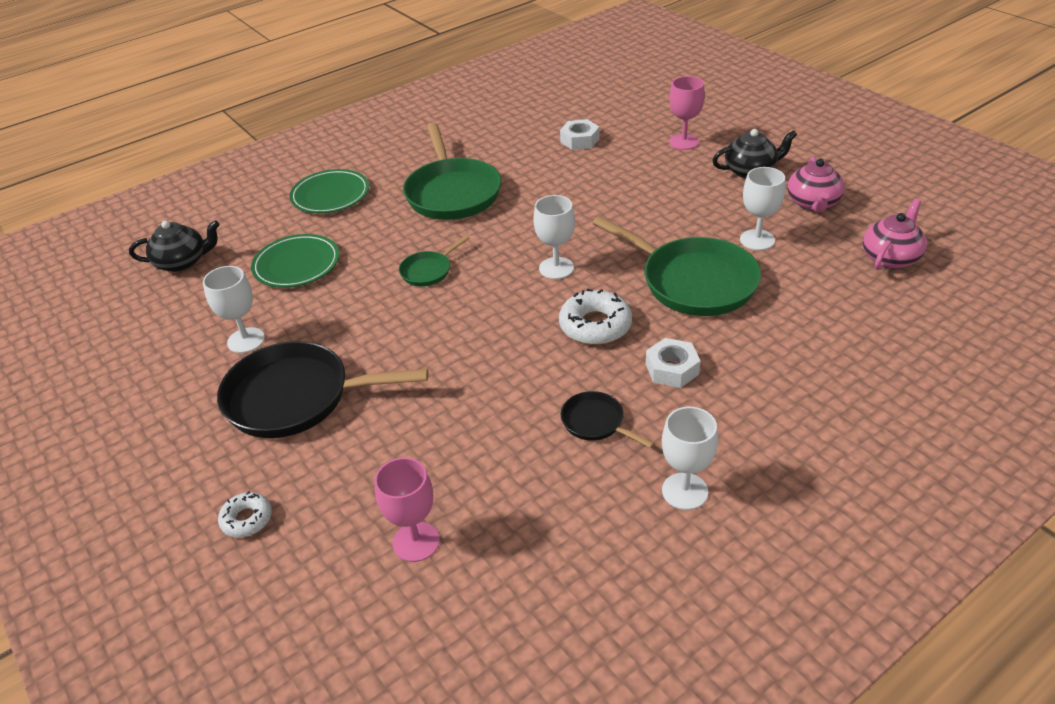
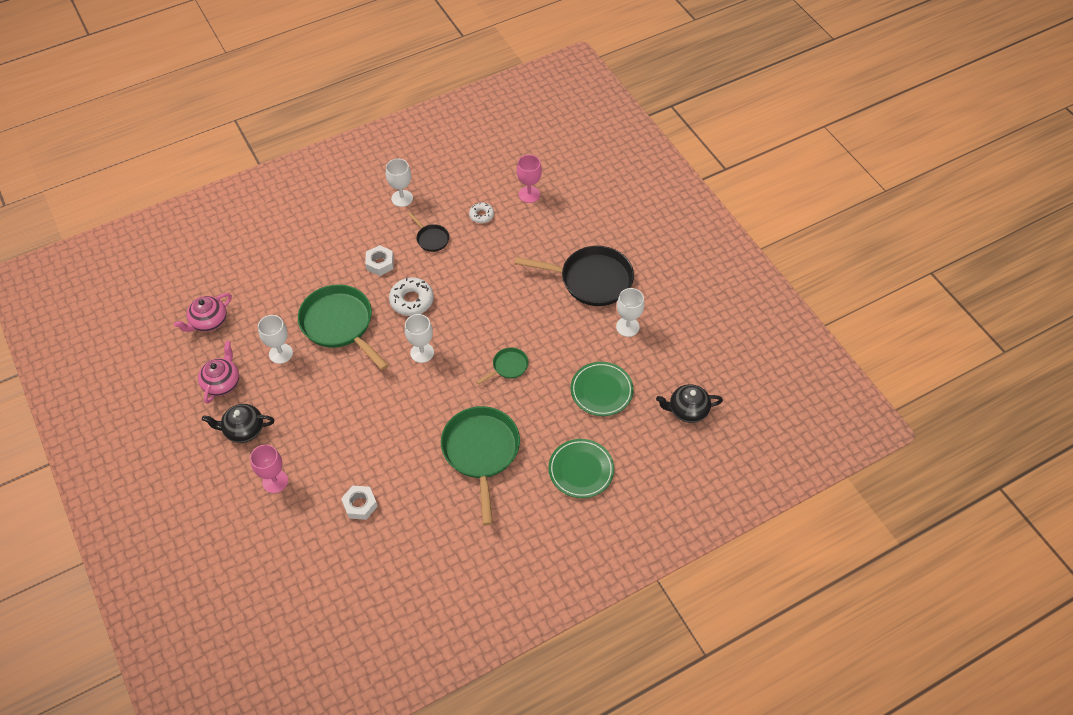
camera: 175 degrees left, 15 degrees up
(247, 519) = (609, 216): white donut -> white donut (481, 215)

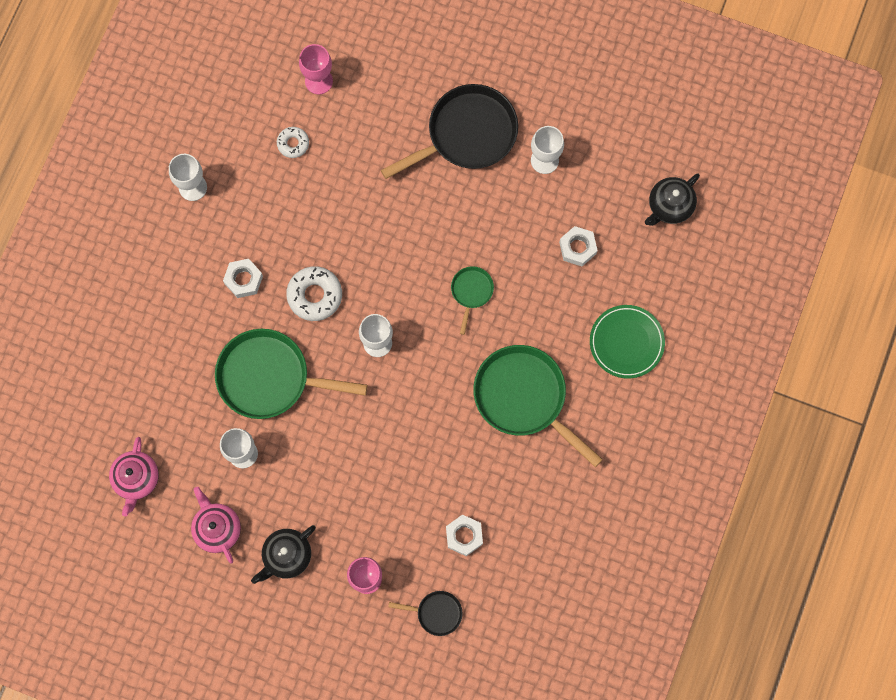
camera: 40 degrees left, 20 degrees up
(431, 238) = (268, 211): black pan -> black pan (436, 613)
(601, 390) = (577, 248): green plate -> white nut

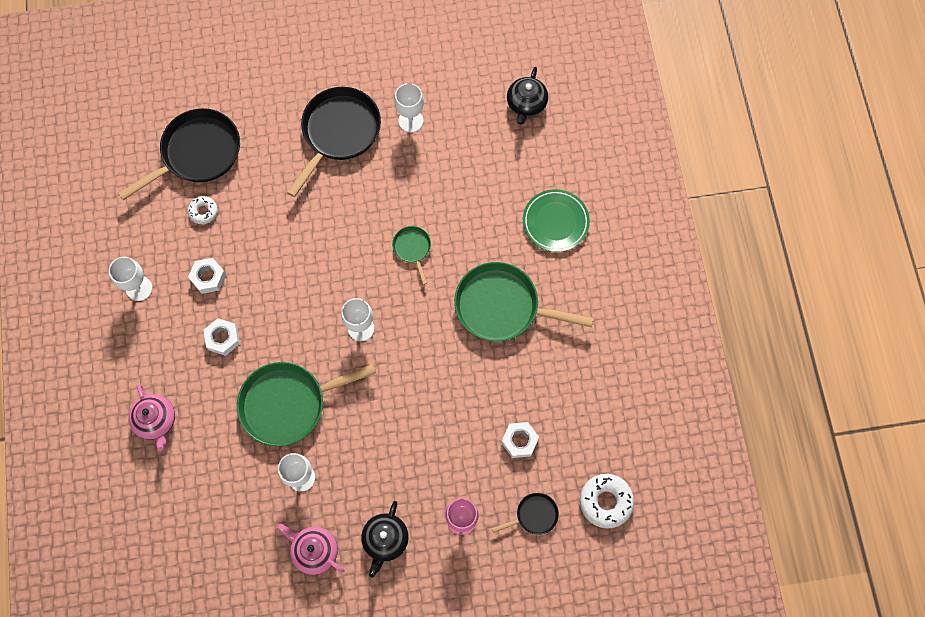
camera: 30 degrees left, 5 degrees down
(136, 479) = (223, 549): pink teapot -> pink teapot (156, 421)
(315, 295) = (288, 319): white donut -> white donut (605, 502)
(318, 81) = (197, 153): pink goblet -> black pan
(577, 248) = (475, 172): white nut -> white nut (208, 277)

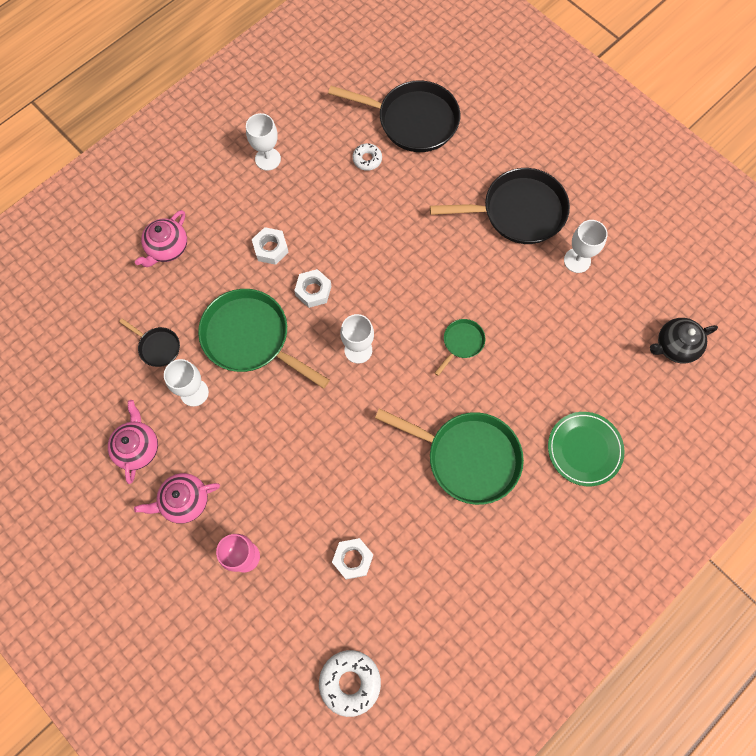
camera: 55 degrees right, 0 degrees up
(208, 277) = (314, 202): white nut -> white nut (313, 291)
(385, 540) = (184, 501): black teapot -> pink teapot
(502, 307) = (467, 457): green pan -> green pan turned 135 degrees clockwise
(534, 515) = (292, 620): black pan -> black pan (157, 347)

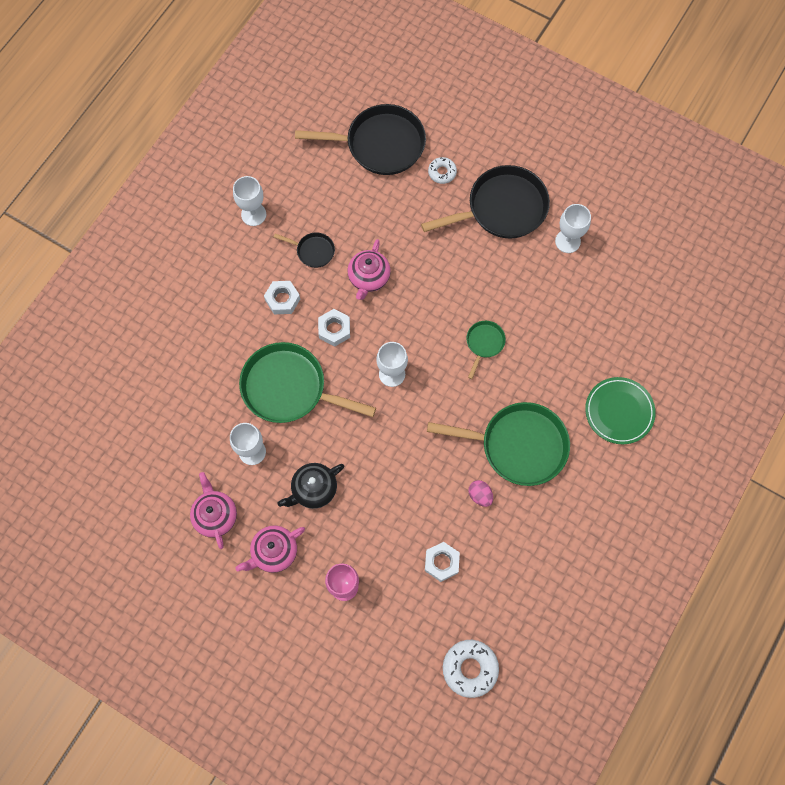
camera: 15 degrees left, 0 degrees up
(157, 347) = (204, 418): black pan -> black pan (313, 251)
(167, 248) = (184, 323): pink teapot -> pink teapot (368, 278)
(367, 159) = (348, 192): white donut -> white donut (442, 172)
(413, 499) = (480, 495): none -> pink egg
(675, 346) = (674, 298): black teapot -> black teapot (313, 489)

